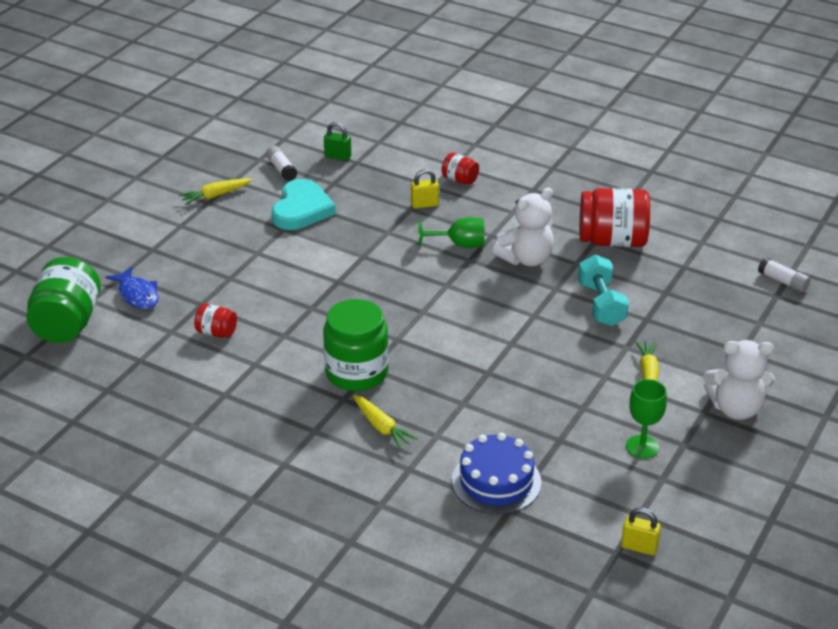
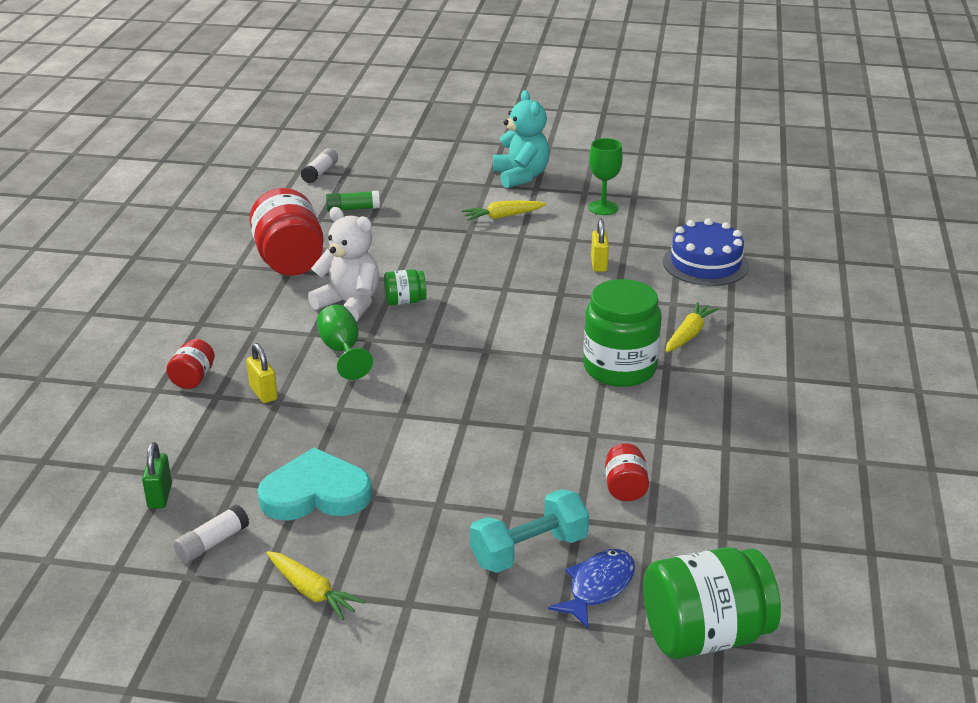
camera: 110 degrees left, 5 degrees down
(517, 286) = (405, 301): none -> green jar
(601, 304) = (409, 252): turquoise dumbbell -> turquoise dumbbell (529, 551)
(639, 547) = (719, 195): yellow padlock -> yellow padlock (599, 264)
(697, 288) = (353, 209): none -> green glue stick
(735, 408) = (521, 176): white teddy bear -> turquoise teddy bear

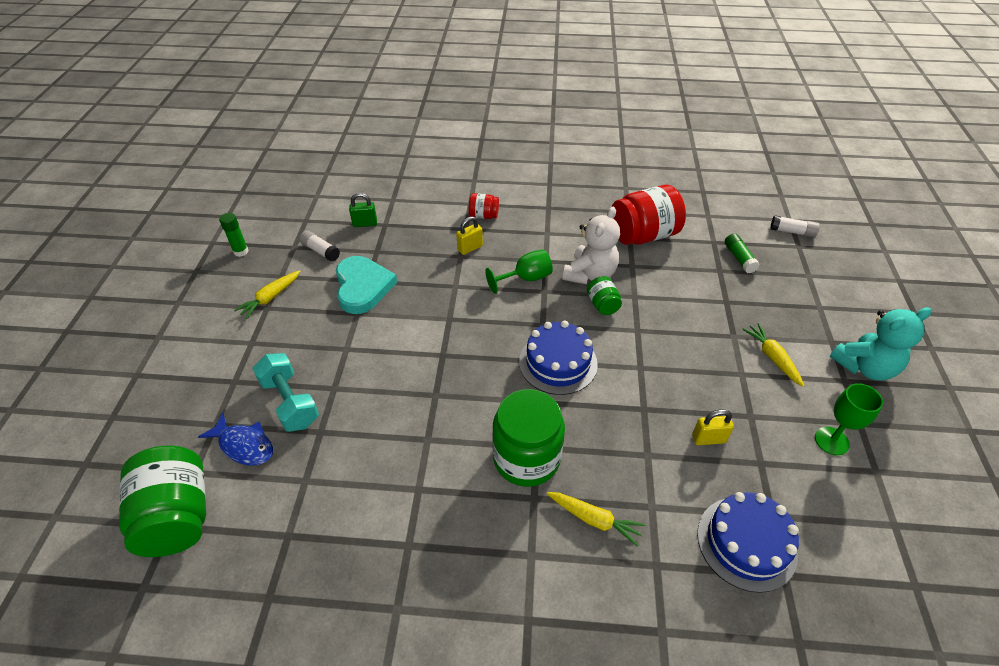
camera: 85 degrees right, 15 degrees up
(175, 644) = (241, 251): none -> green glue stick
(490, 338) = (558, 363): none -> blue cake
(625, 488) = (355, 463): red jar -> none

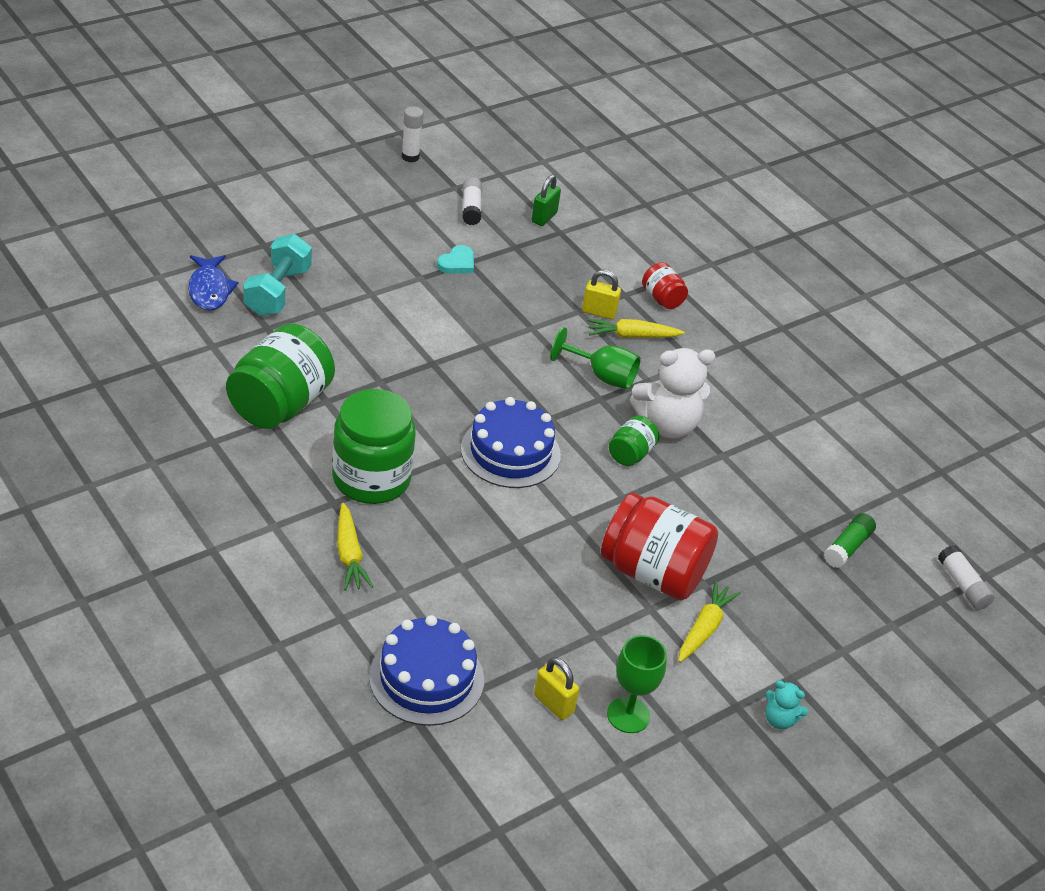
camera: 45 degrees right, 5 degrees down
(177, 516) = (115, 292): green jar -> green jar (280, 404)
(241, 251) = (410, 157): green glue stick -> white glue stick
(270, 298) = (376, 210): yellow carrot -> yellow carrot (632, 336)
(362, 287) = (457, 263): turquoise heart -> turquoise heart, size x0.48
(365, 224) = (544, 217): green padlock -> green padlock turned 75 degrees clockwise
(643, 235) = (787, 445): red jar -> red jar (653, 572)
(708, 439) = (528, 608): yellow padlock -> yellow padlock (553, 704)
(864, 367) = (779, 719): turquoise teddy bear -> turquoise teddy bear, size x0.48

